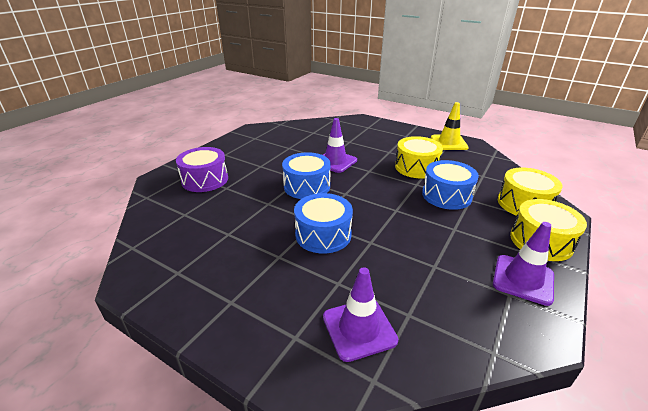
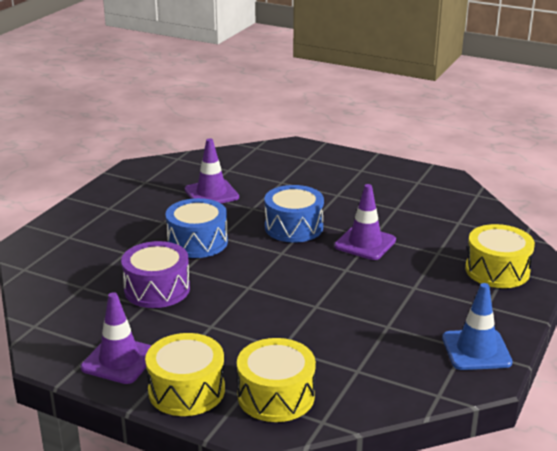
camera: 85 degrees right, 5 degrees down
(205, 180) = (296, 168): purple drum -> purple drum (157, 289)
(359, 328) = (72, 263): purple traffic cone -> purple traffic cone (211, 193)
(416, 167) = (367, 309): yellow drum -> yellow drum (497, 270)
(446, 195) = (289, 328): blue drum -> none
(448, 143) = (476, 350): yellow traffic cone -> blue traffic cone

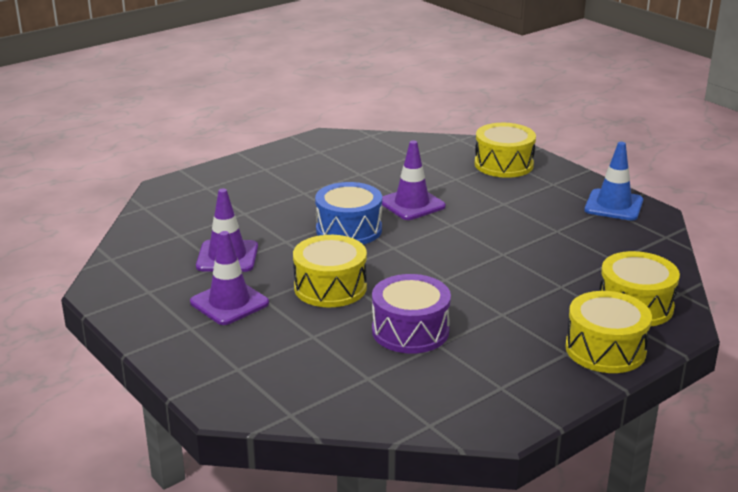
camera: 65 degrees left, 0 degrees up
(119, 360) = (534, 378): purple traffic cone -> purple traffic cone (229, 303)
(197, 242) = (330, 287): blue drum -> yellow drum

